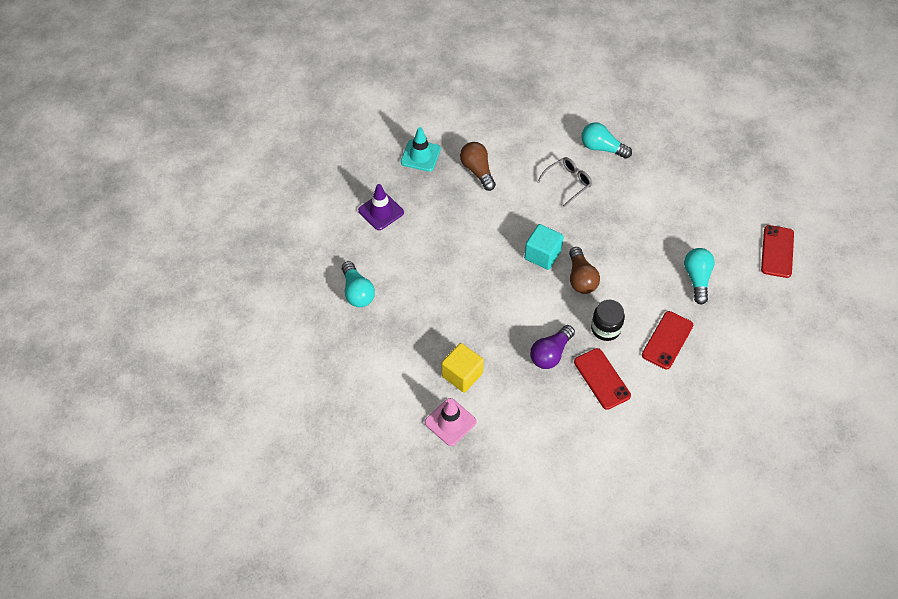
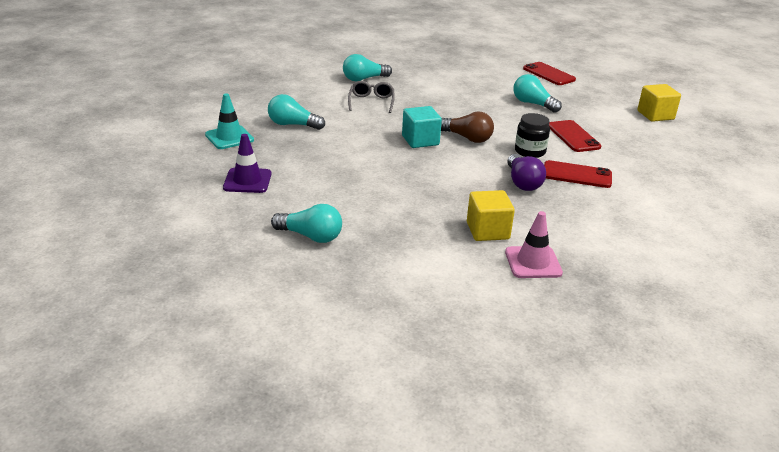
camera: 50 degrees left, 25 degrees down
(477, 171) = (293, 125): brown light bulb -> turquoise light bulb
(785, 372) = (655, 115): none -> yellow cube

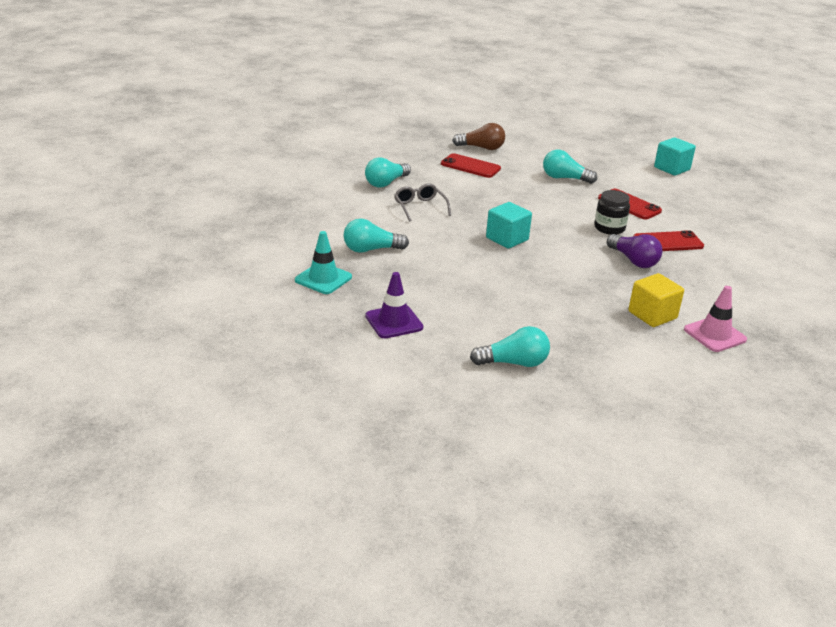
camera: 25 degrees left, 0 degrees up
(467, 138) = (545, 227): brown light bulb -> brown light bulb (481, 148)
(548, 74) = (547, 144): red phone -> red phone (470, 166)
(655, 115) = (672, 168): yellow cube -> turquoise cube

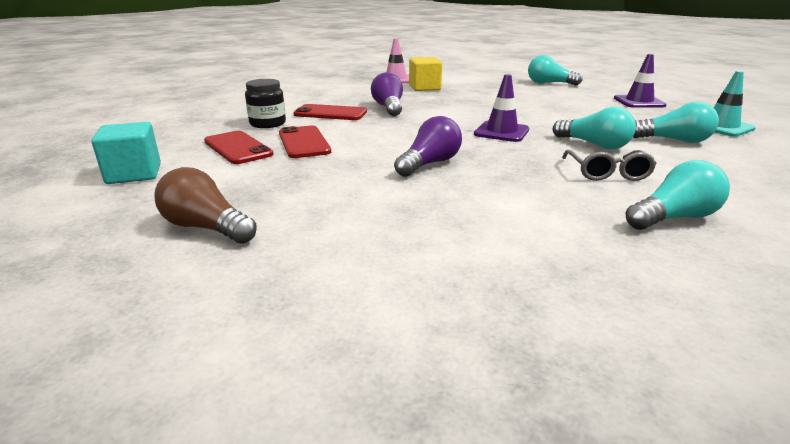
camera: 155 degrees left, 5 degrees down
(470, 166) = (484, 228): red phone -> red phone (238, 148)
(481, 148) = (420, 275): brown light bulb -> brown light bulb (206, 228)
(507, 239) = (501, 132): turquoise cube -> purple traffic cone
(529, 199) = (429, 164): none -> purple light bulb
(564, 178) = (333, 183): turquoise light bulb -> turquoise light bulb (594, 145)
(609, 228) = (370, 127): black jar -> black jar (267, 123)

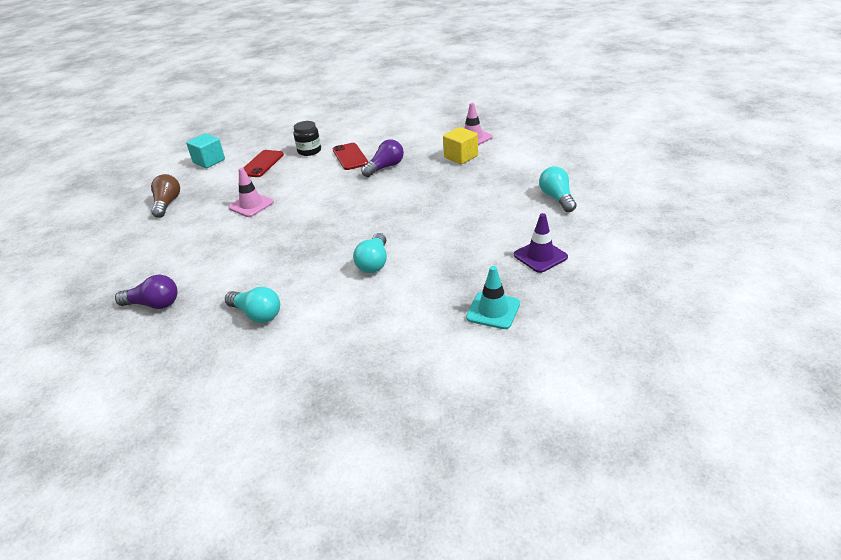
camera: 60 degrees right, 10 degrees up
(304, 142) = (286, 175): red phone -> none
(348, 172) = (251, 205): none -> pink traffic cone
(429, 164) = (283, 221): purple light bulb -> purple light bulb (154, 304)
(501, 132) = (369, 222): purple traffic cone -> none
(607, 173) = (316, 279): grey glasses -> none
(674, 140) = (421, 293): turquoise light bulb -> none

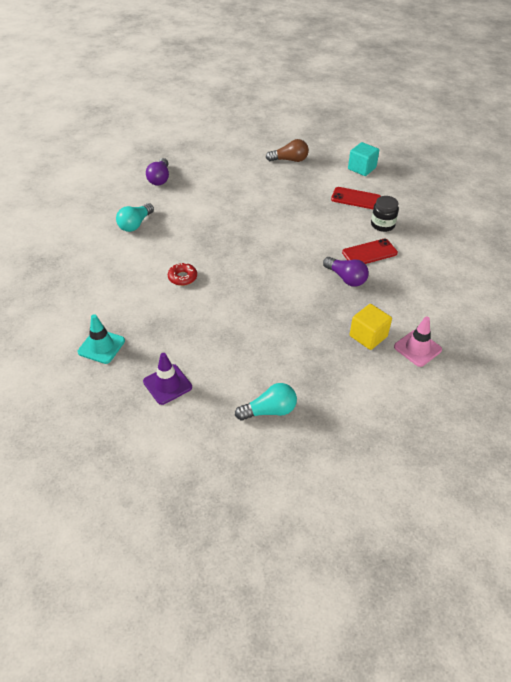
camera: 85 degrees right, 10 degrees up
(251, 205) = (282, 202): pink traffic cone -> none
(374, 263) = (182, 277): turquoise light bulb -> red donut

